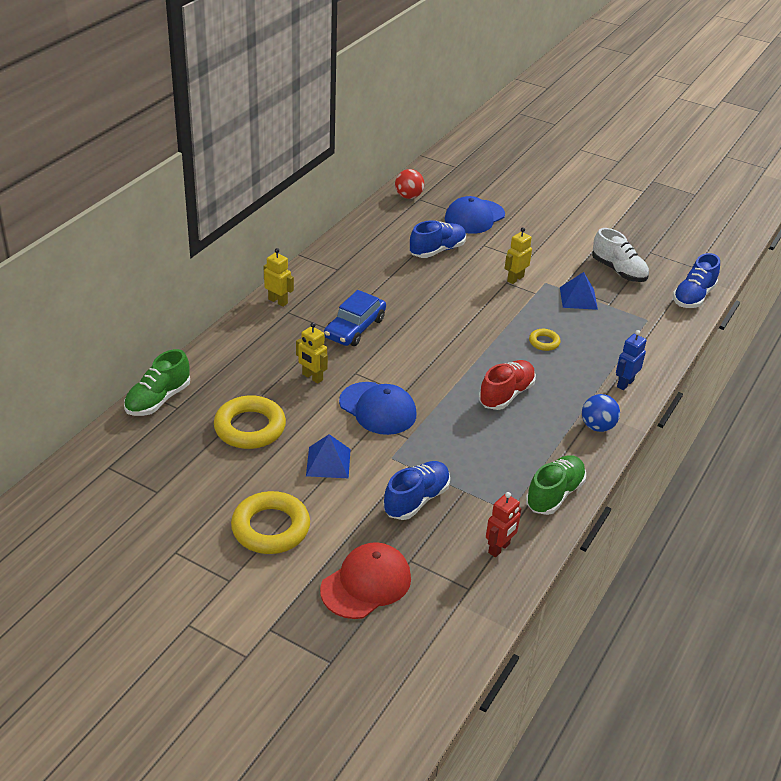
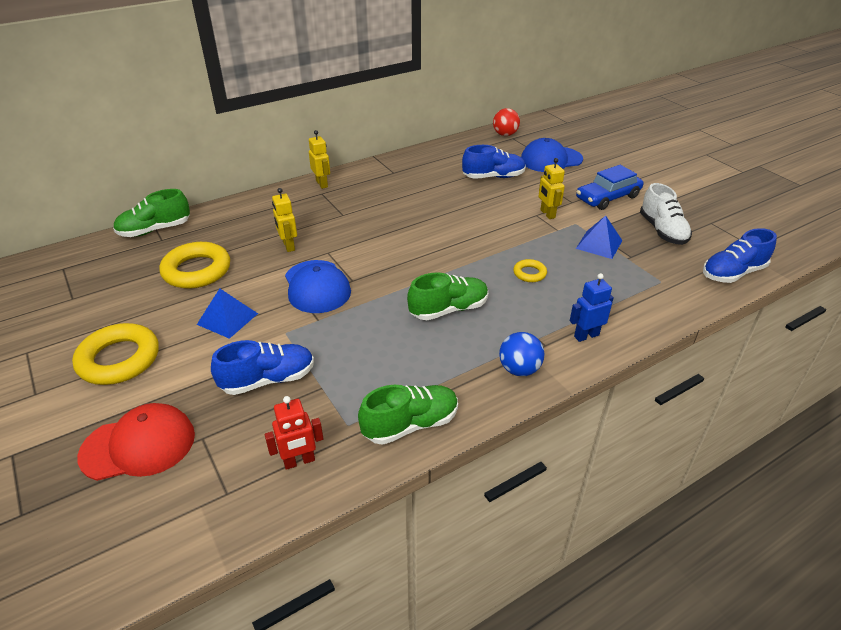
camera: 30 degrees right, 0 degrees up
(355, 328) = (363, 218): blue car -> blue car (607, 197)
(506, 394) = (448, 309): red shoe -> green shoe
(515, 279) = (547, 214): yellow robot -> yellow robot turned 90 degrees counterclockwise

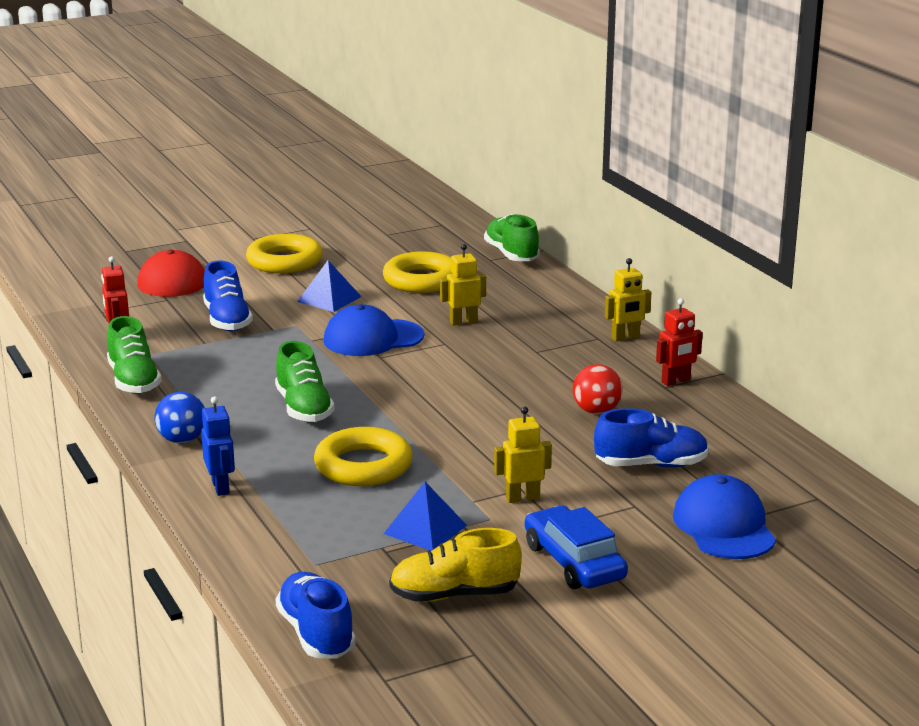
camera: 95 degrees right, 15 degrees down
(386, 169) = (676, 381): none -> red robot
(493, 177) = (651, 465): blue shoe -> blue shoe turned 90 degrees counterclockwise
(505, 135) = (831, 491): red ball -> red ball (596, 411)
(529, 273) = (363, 466): yellow ring -> yellow ring, size x2.04
(662, 231) = (454, 595): white shoe -> yellow shoe

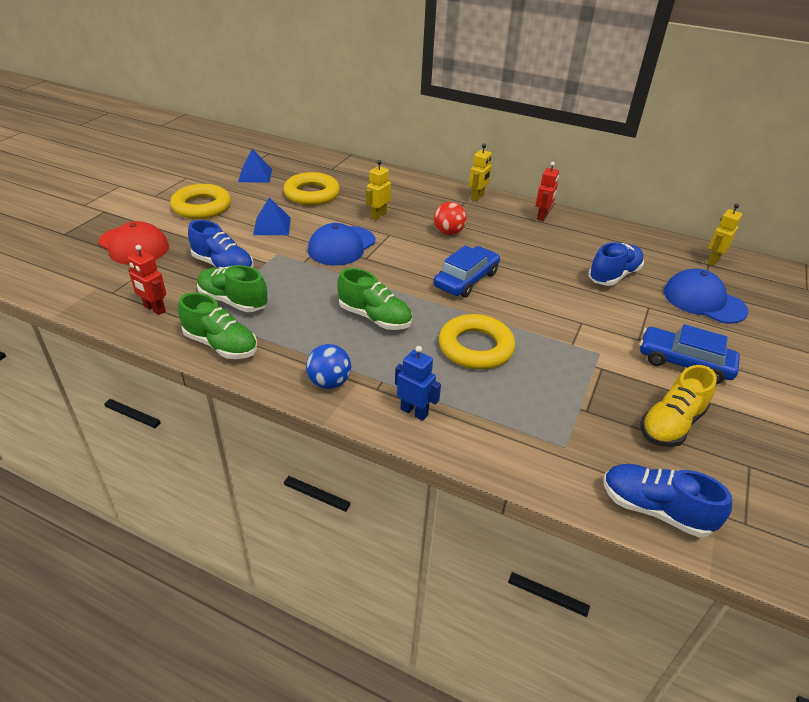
camera: 40 degrees left, 15 degrees up
(425, 529) = (581, 380): blue pyramid -> blue pyramid (255, 175)
(458, 410) = (466, 280): none -> blue car
(511, 255) = (339, 162): green shoe -> green shoe (233, 301)
(522, 498) = (592, 329): yellow robot -> yellow robot (713, 260)
(596, 411) = (535, 251): red ball -> red ball (448, 232)

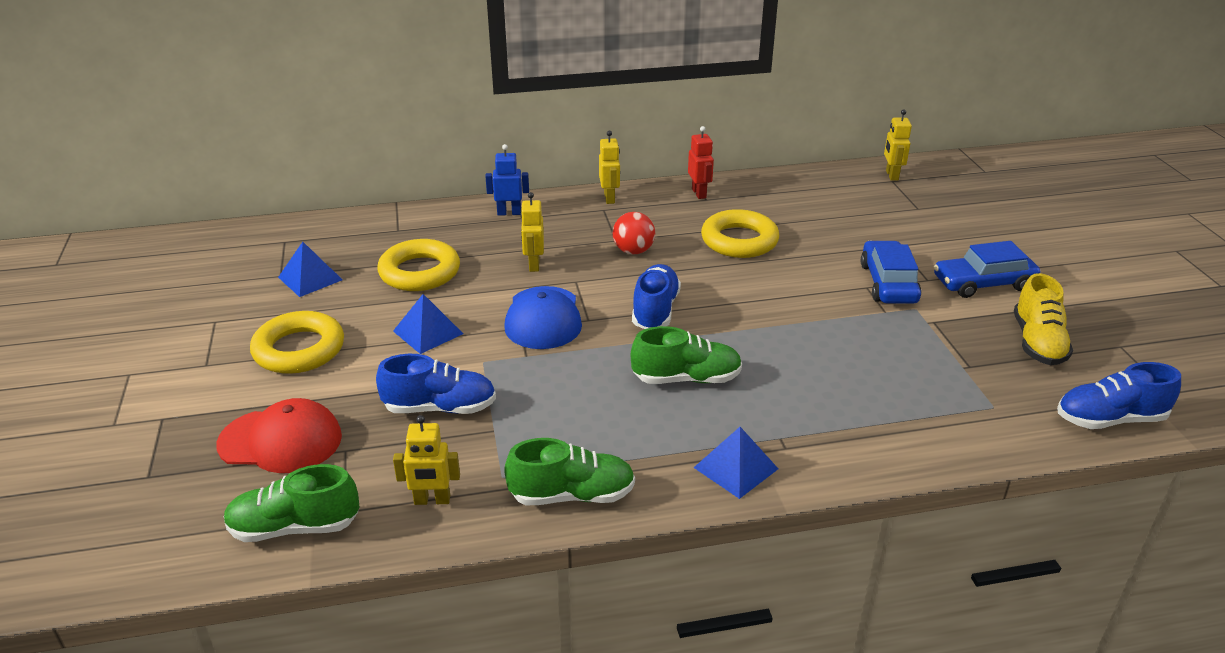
camera: 35 degrees left, 5 degrees down
(154, 309) = (432, 500): red robot -> yellow robot
(233, 301) = (513, 441): green shoe -> green shoe (294, 527)
(329, 382) = (735, 468): blue ball -> blue pyramid
(414, 412) = (846, 449): blue robot -> blue robot (509, 213)
(466, 280) = (718, 294): blue car -> blue car (888, 283)
(475, 347) = (815, 358): yellow ring -> yellow ring (739, 241)
(613, 276) = (836, 228): blue shoe -> blue shoe (655, 311)
(703, 301) = (930, 218): blue cap -> none

